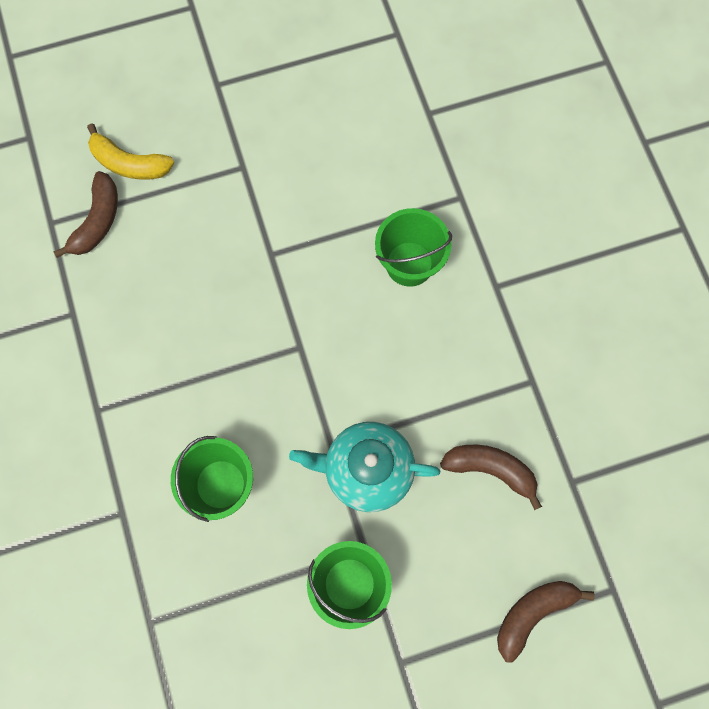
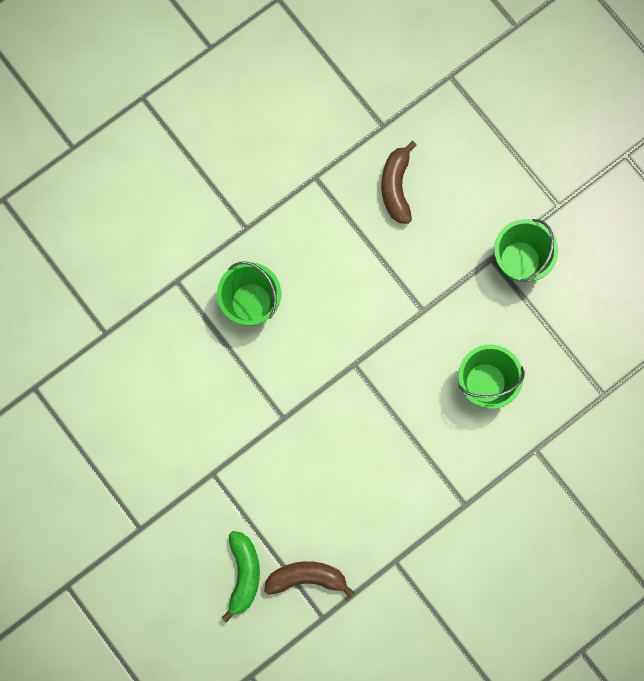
camera: 110 degrees left, 5 degrees up
(129, 163) = (243, 574): yellow banana -> green banana
(367, 470) = (431, 278): turquoise teapot -> none
(533, 613) = (488, 126): brown banana -> none

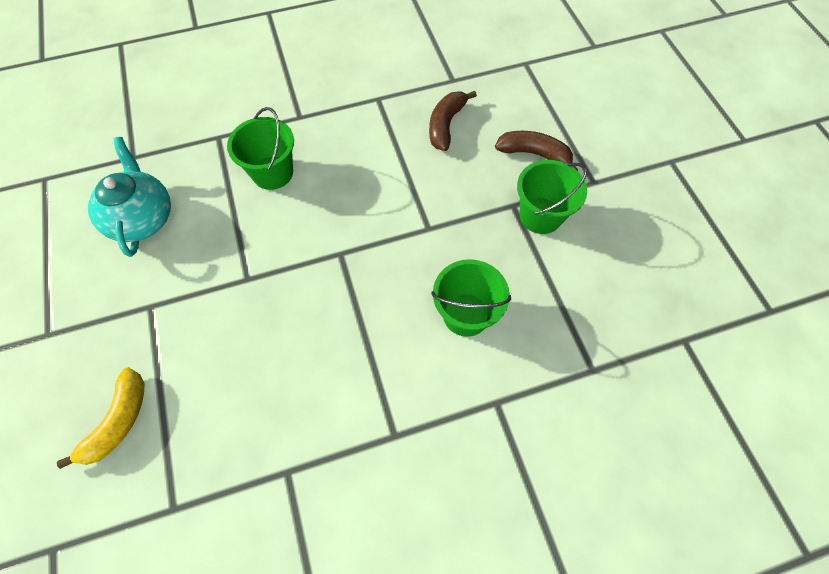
camera: 20 degrees right, 15 degrees down
(154, 394) = (142, 218): none -> turquoise teapot
(243, 574) = (119, 421): green banana -> yellow banana
(306, 577) = (182, 452): brown banana -> brown banana (534, 154)

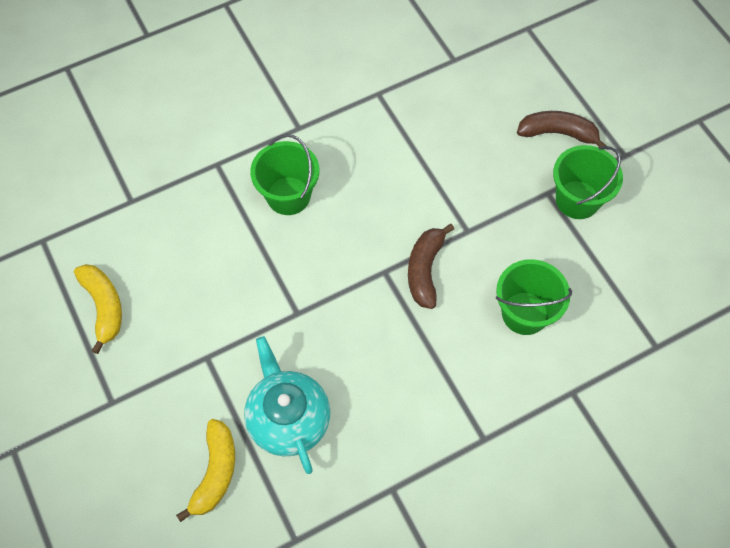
camera: 10 degrees left, 0 degrees up
(75, 245) = (104, 307): none -> yellow banana
(142, 218) = (165, 267): turquoise teapot -> turquoise teapot (288, 418)
(446, 125) = (458, 114): brown banana -> brown banana (425, 270)

